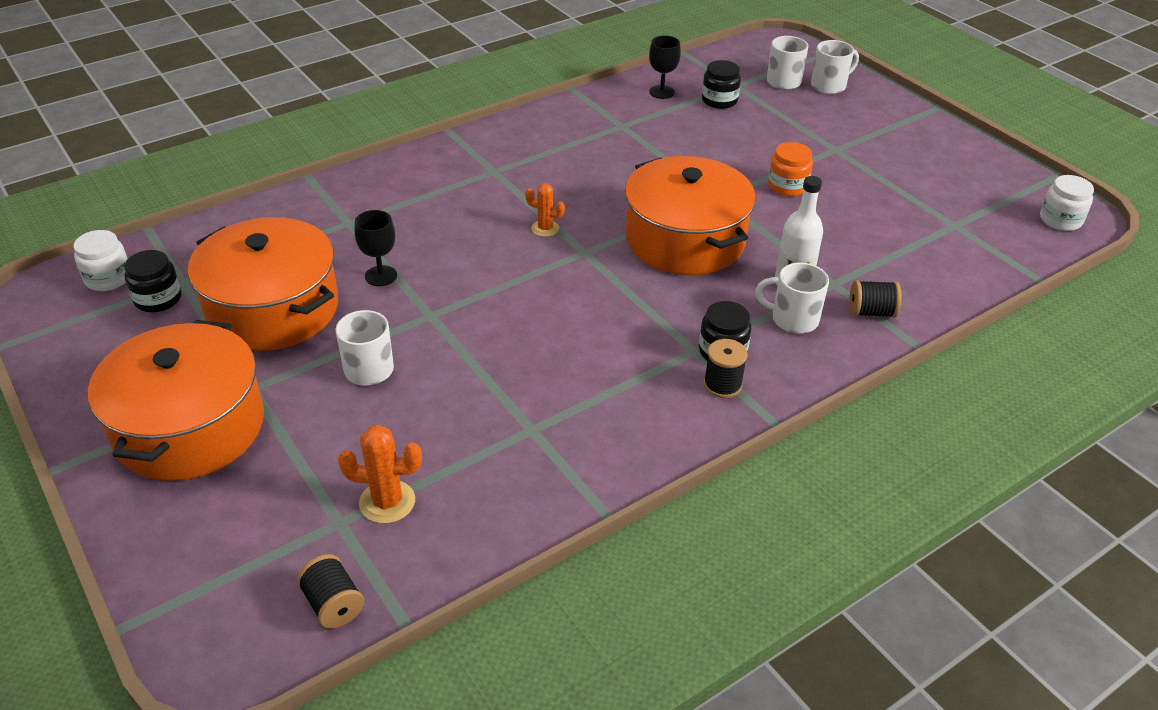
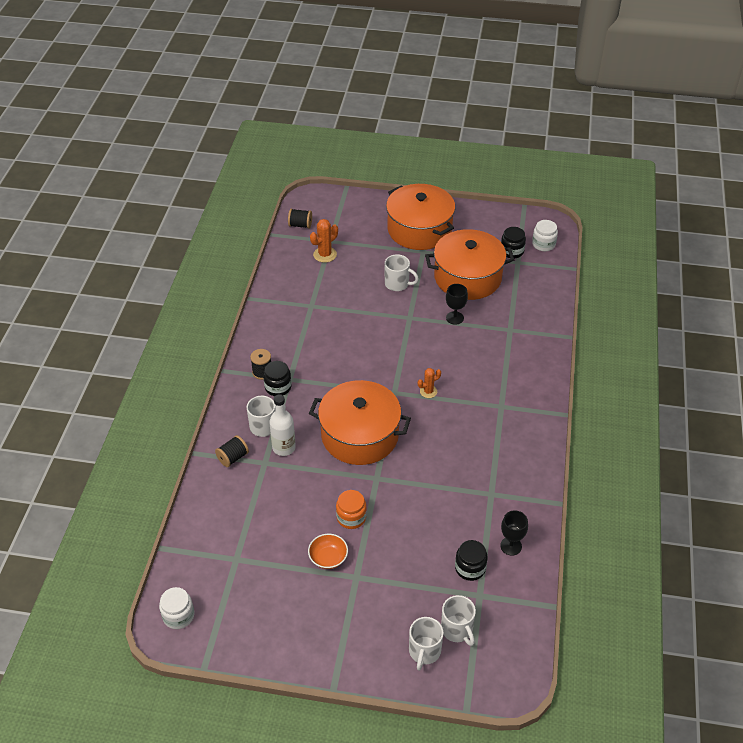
camera: 135 degrees right, 5 degrees up
(849, 174) = (328, 558): none -> orange bowl

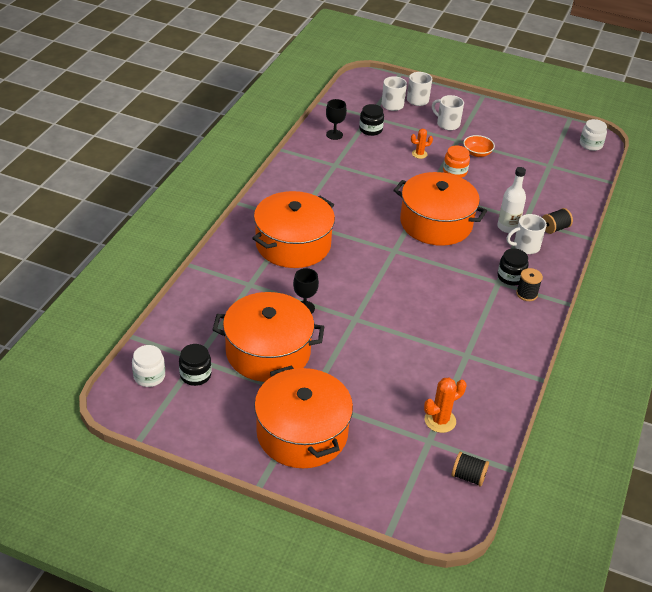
camera: 170 degrees left, 5 degrees down
(397, 284) = (356, 361): white mug -> white mug (447, 124)
(428, 391) = (360, 245): orange cactus -> orange cactus (419, 154)
(491, 378) = (293, 244): none -> orange pot

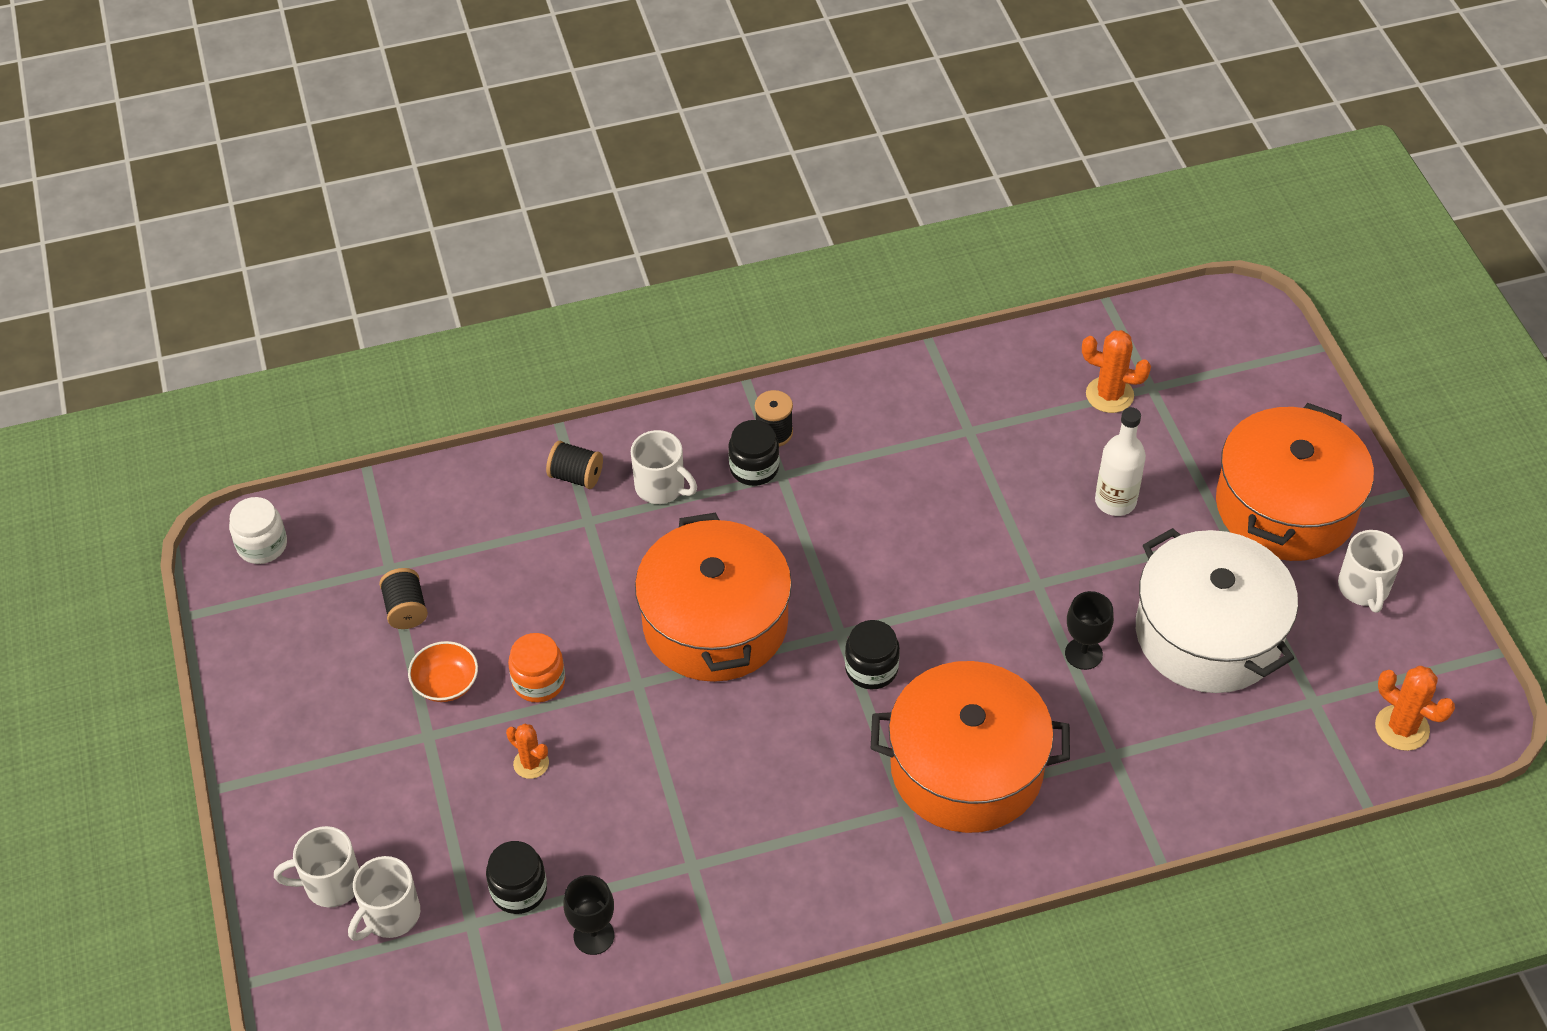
camera: 125 degrees left, 10 degrees up
(149, 376) = (1402, 728): white jar -> orange cactus
(195, 375) = (1338, 680): black jar -> black jar (871, 668)
(268, 352) = (1208, 634): orange pot -> white pot
(447, 124) = (382, 783): white mug -> white mug (1363, 588)
(468, 476) = (1160, 328): black spool -> black spool (406, 609)
(507, 227) = (632, 532): white bottle -> white bottle (1115, 501)

